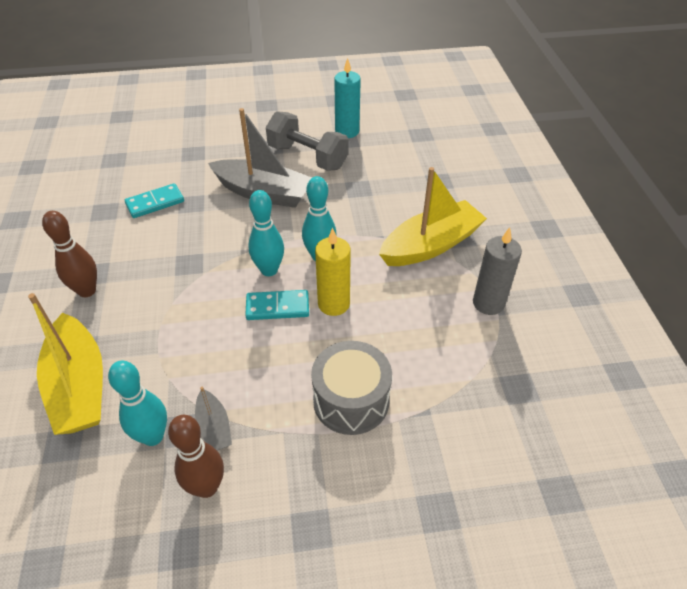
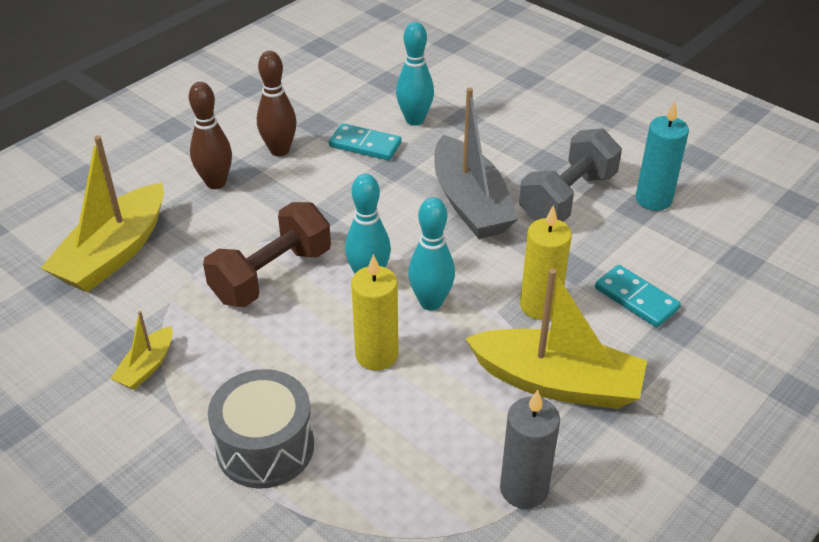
camera: 50 degrees right, 5 degrees down
(153, 436) = (103, 334): turquoise bowling pin -> turquoise bowling pin (414, 120)
(206, 487) = (81, 404): brown bowling pin -> brown bowling pin (279, 150)
(211, 313) = (271, 275): none -> brown dumbbell
(214, 427) = (147, 366): grey boat -> yellow boat
(277, 307) = (327, 316): turquoise domino -> turquoise domino (636, 298)
(307, 157) = (567, 198): grey dumbbell -> grey dumbbell turned 45 degrees clockwise
(372, 217) = (540, 306): none -> yellow candle

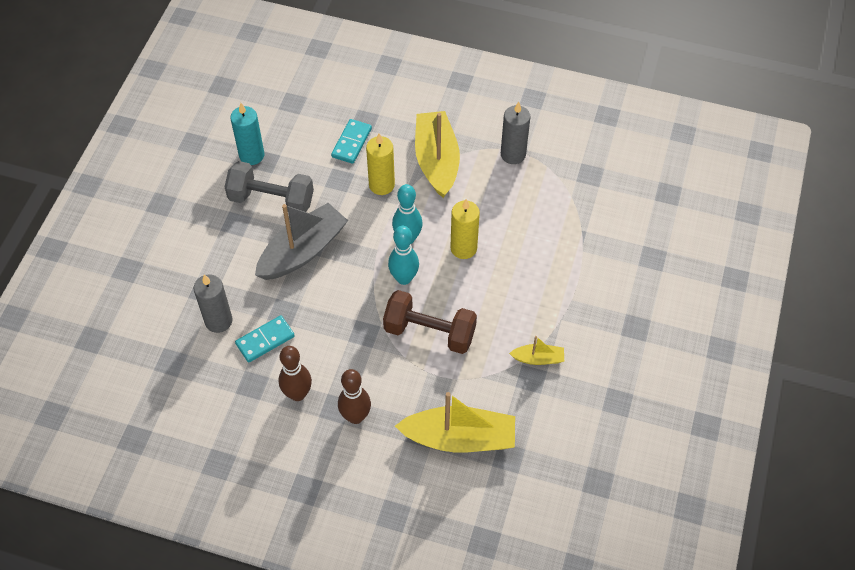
camera: 115 degrees left, 15 degrees up
(265, 447) = (555, 271): grey drum -> none
(365, 145) = (265, 340): turquoise domino -> turquoise domino turned 60 degrees clockwise
(414, 120) = (218, 321): turquoise bowling pin -> grey candle

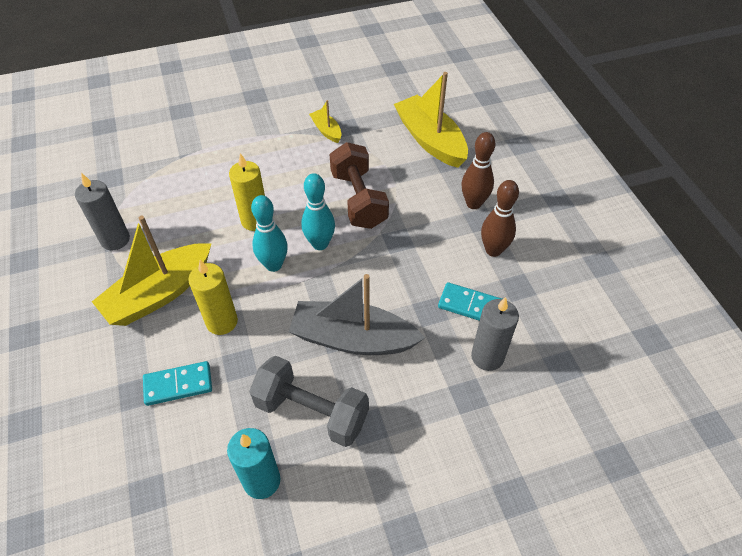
camera: 125 degrees left, 5 degrees down
(271, 200) = (311, 412): grey dumbbell -> grey dumbbell turned 45 degrees counterclockwise

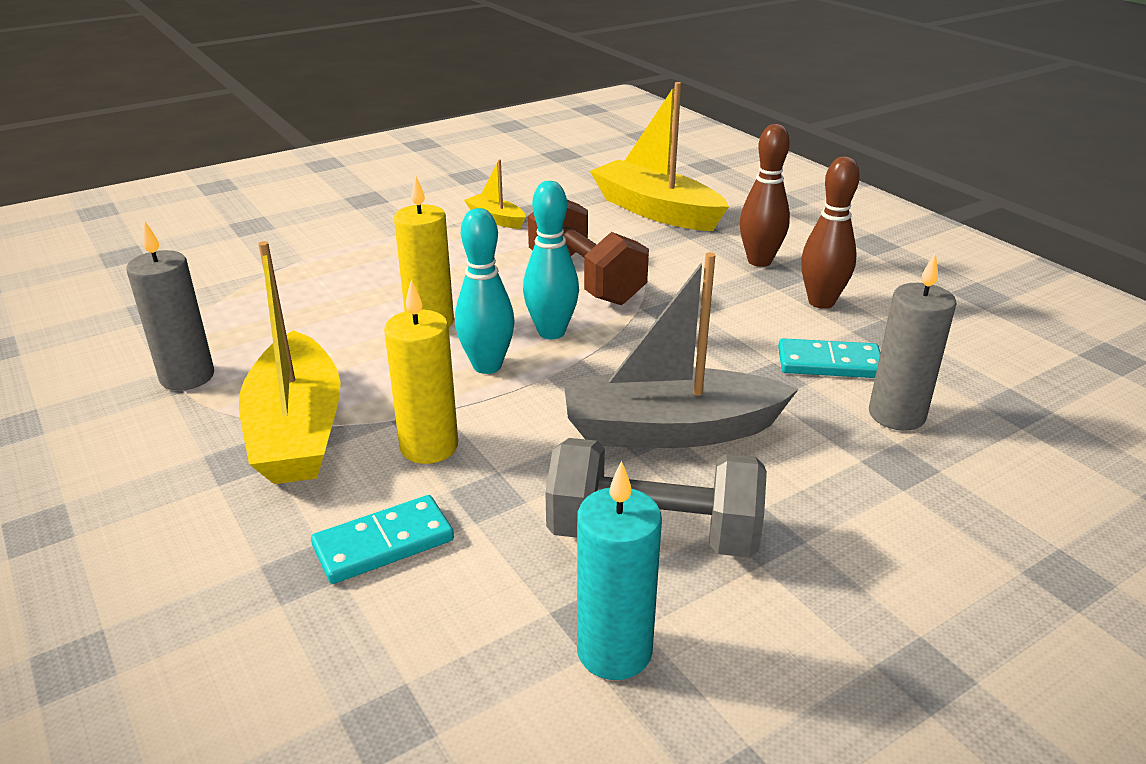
camera: 15 degrees left, 20 degrees down
(159, 293) = (297, 429): yellow boat -> yellow boat turned 45 degrees counterclockwise

